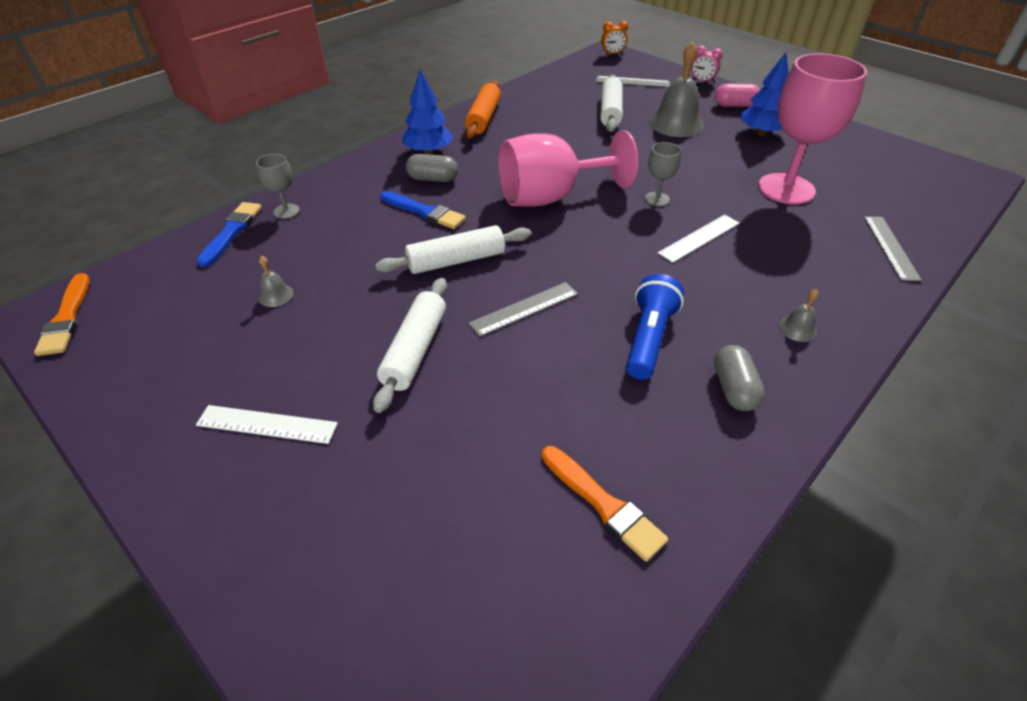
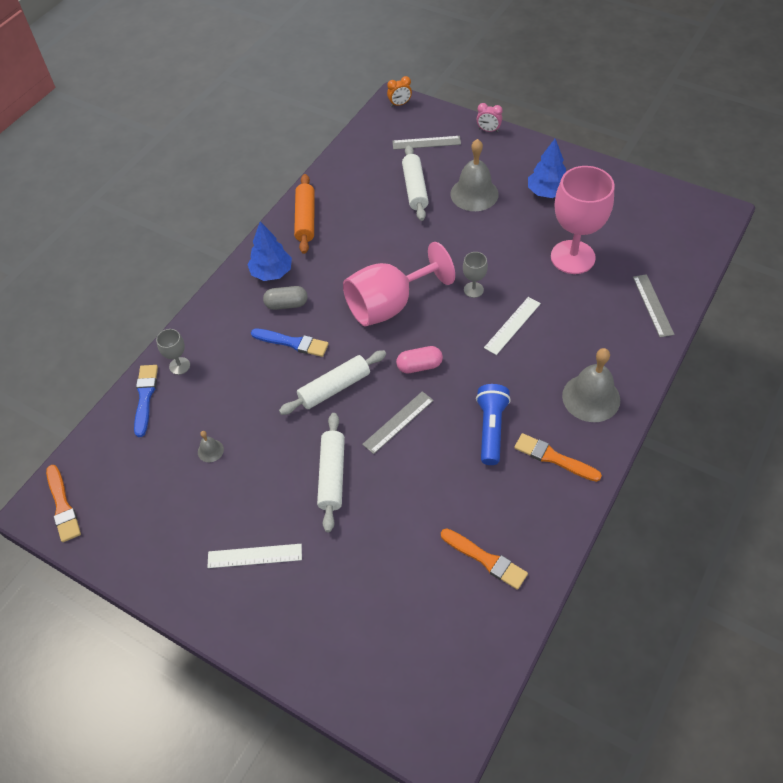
camera: 10 degrees left, 10 degrees up
(733, 389) = (553, 458): grey capsule -> orange brush
(734, 105) = (521, 159): pink capsule -> pink capsule (419, 366)
(797, 329) = (591, 397): grey bell -> grey bell, size x2.23

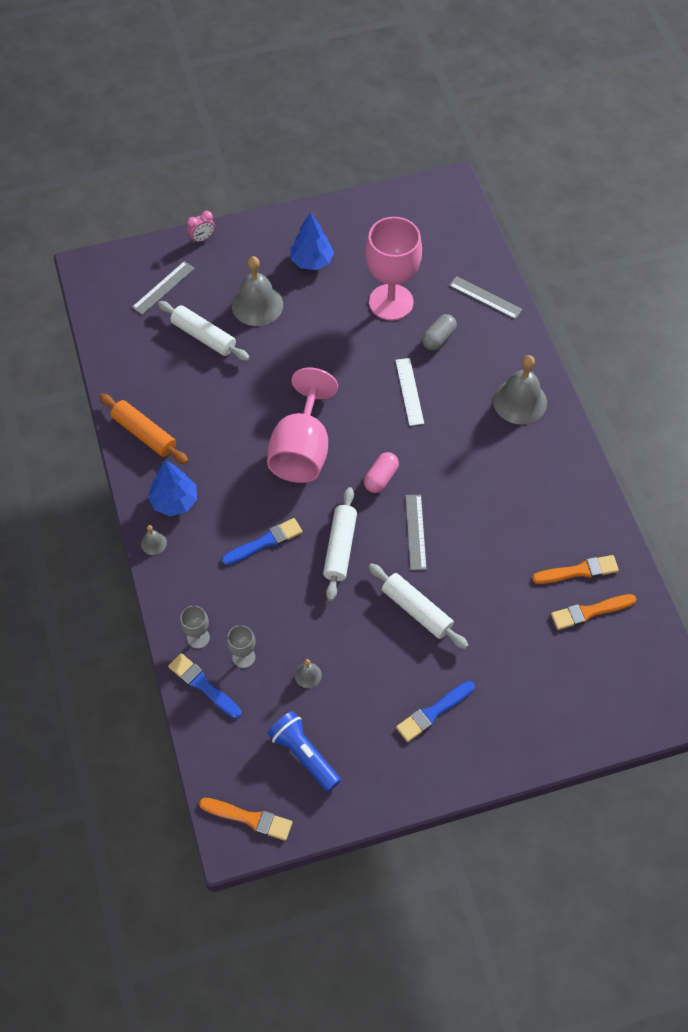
camera: 50 degrees left, 5 degrees up
(228, 287) = (153, 543): none -> grey bell
(255, 556) = (433, 712): white ruler -> blue brush
(286, 304) = (221, 516): grey capsule -> grey capsule (438, 338)
(399, 104) = (95, 268): orange clock -> none
(473, 290) = (350, 386): grey goblet -> grey goblet (243, 657)
(491, 429) = (482, 481): blue flashlight -> blue flashlight (304, 755)
(553, 458) = (543, 465): orange brush -> orange brush (589, 612)

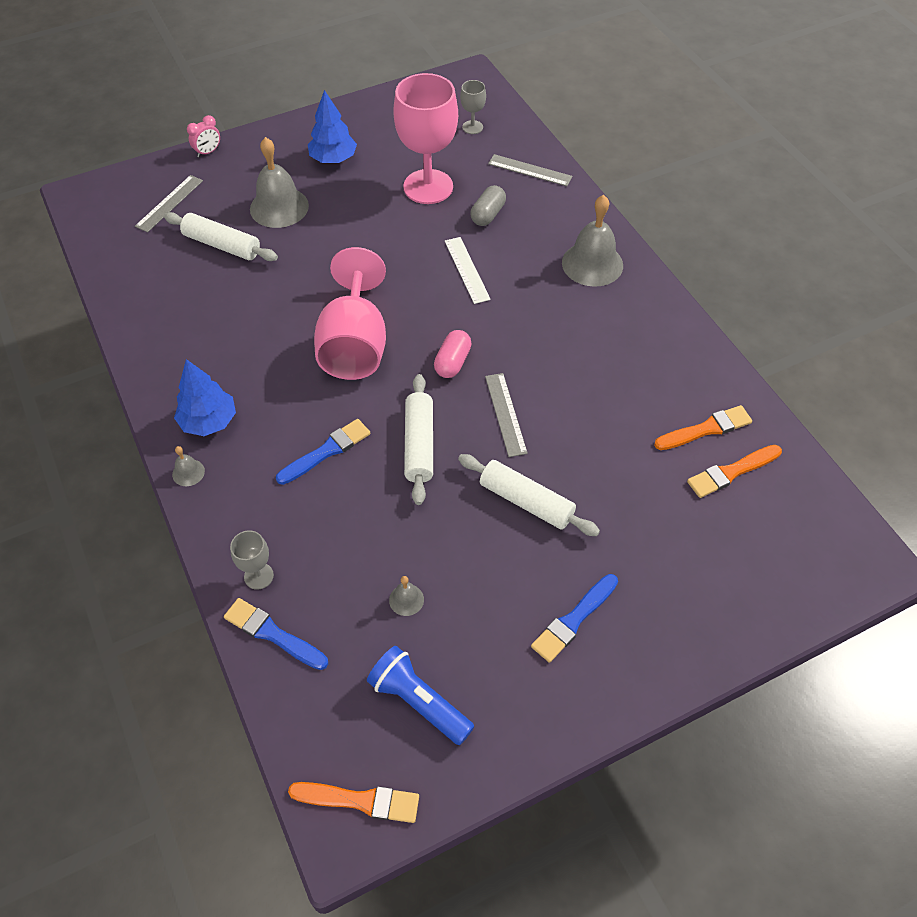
camera: 10 degrees left, 5 degrees down
(144, 434) = (163, 353): orange rolling pin -> none
(243, 657) = (320, 590): grey goblet -> grey goblet (472, 127)

